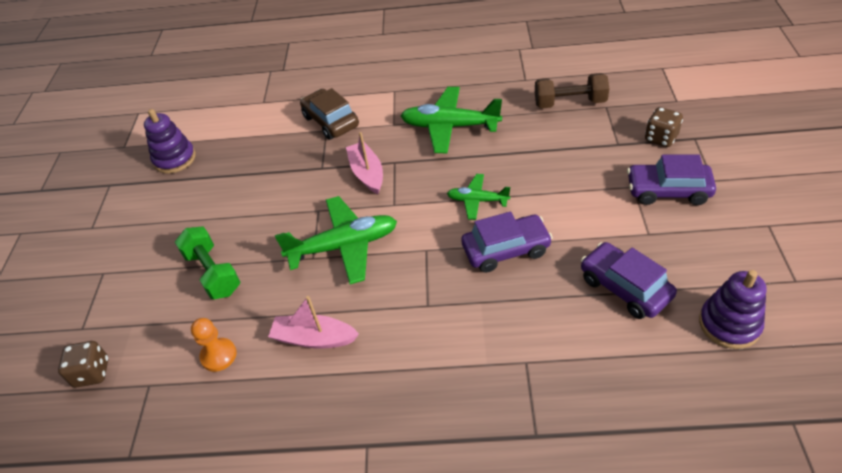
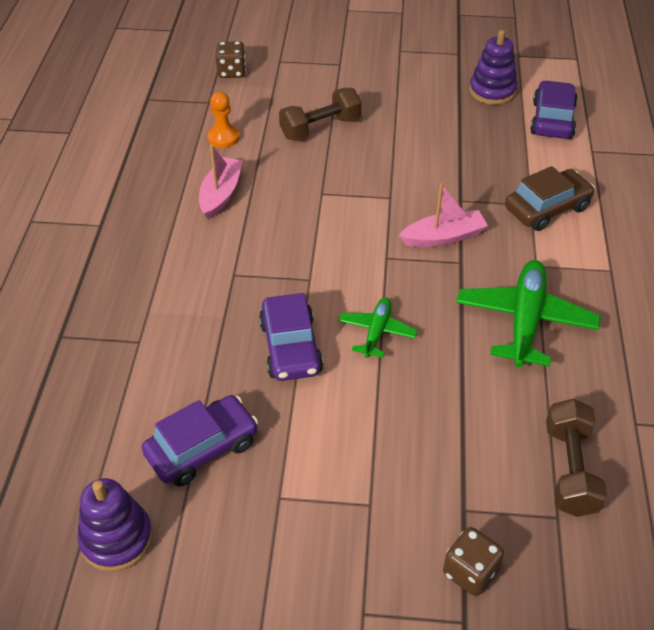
camera: 90 degrees right, 0 degrees up
(213, 273) = (320, 128): green dumbbell -> brown dumbbell
(344, 246) = (331, 216): green plane -> none
(668, 191) = (352, 545): purple car -> purple car (552, 120)

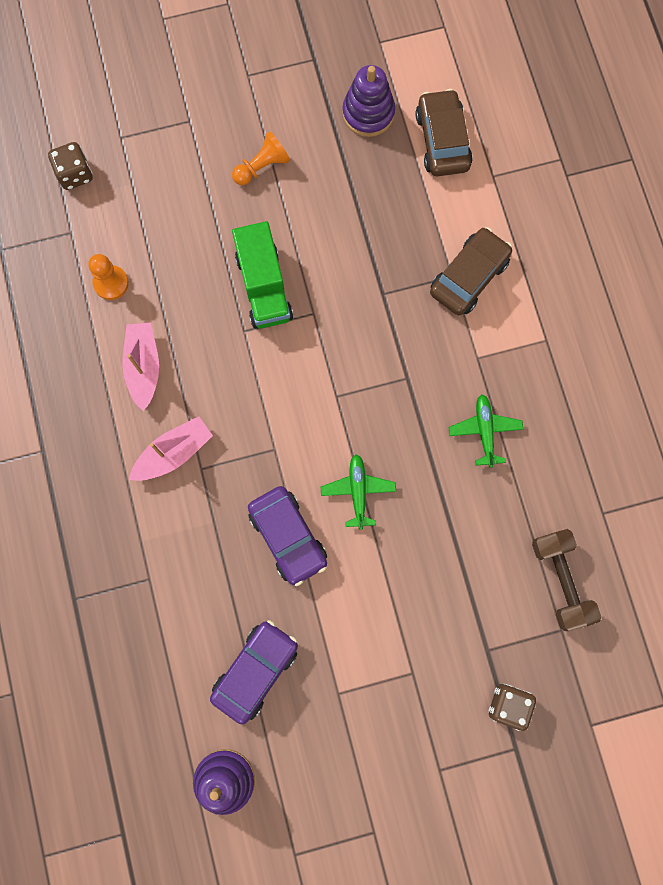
camera: 20 degrees left, 30 degrees up
(320, 128) = (207, 234): brown dumbbell -> none
(353, 170) = (264, 287): none -> green truck
(387, 101) = (262, 167): none -> orange pawn
(444, 237) = (382, 351): pink boat -> pink boat (174, 453)
(525, 321) = (484, 431): green plane -> green plane, size x0.56
(552, 120) = (442, 140): purple car -> brown car

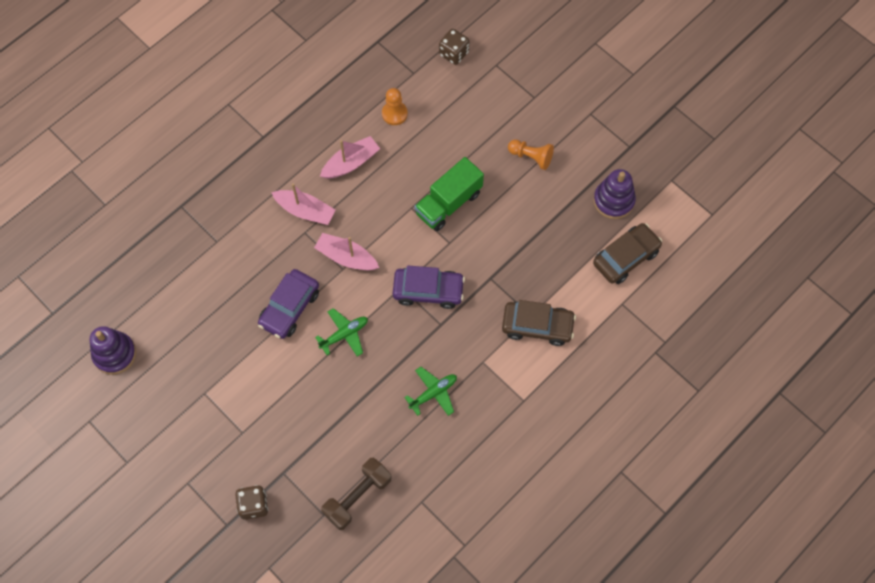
camera: 60 degrees right, 10 degrees down
(255, 671) = (192, 335): purple car -> purple car (428, 291)
(262, 437) = (346, 257): none -> pink boat

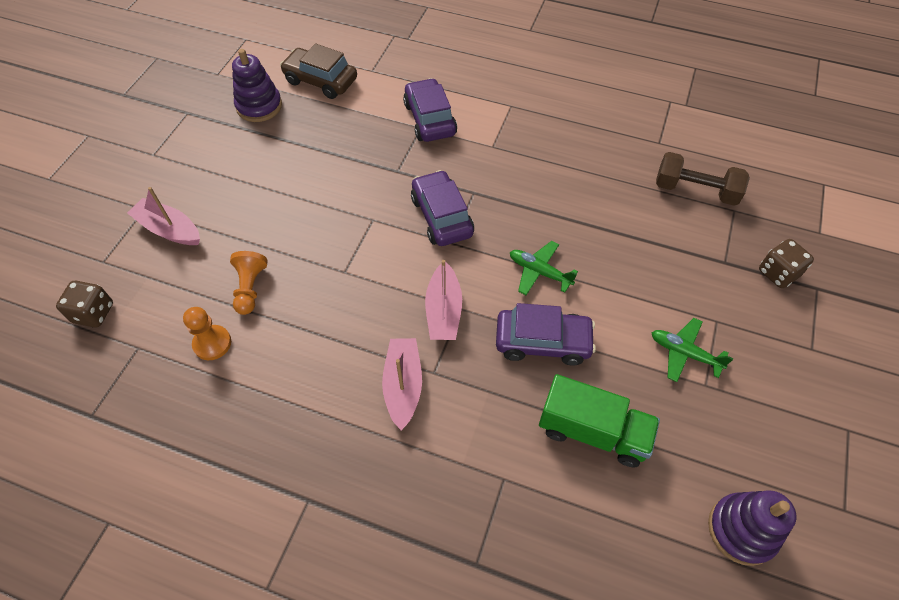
camera: 115 degrees left, 10 degrees down
(351, 163) = (308, 363): pink boat -> pink boat (169, 229)
(433, 393) = (550, 171): green plane -> green plane (684, 353)
(448, 203) = (322, 238): green truck -> green truck (592, 431)
(531, 157) = (229, 185): orange pawn -> orange pawn (250, 288)
(537, 326) = (429, 119): brown car -> purple car

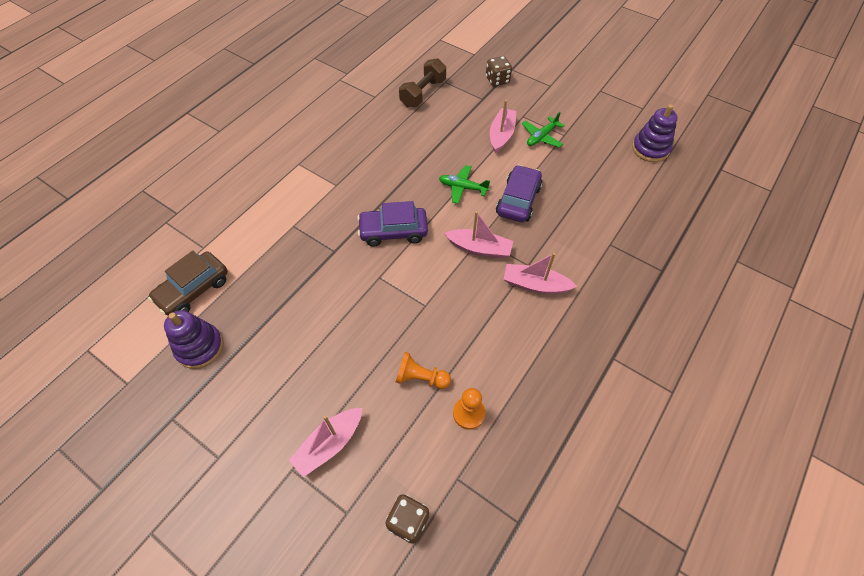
camera: 75 degrees left, 0 degrees up
(429, 119) = (287, 218): purple car -> none
(539, 272) = (462, 187): green plane -> green plane turned 60 degrees clockwise
(592, 431) = (585, 193): green truck -> none
(661, 299) = (501, 135): none -> pink boat

